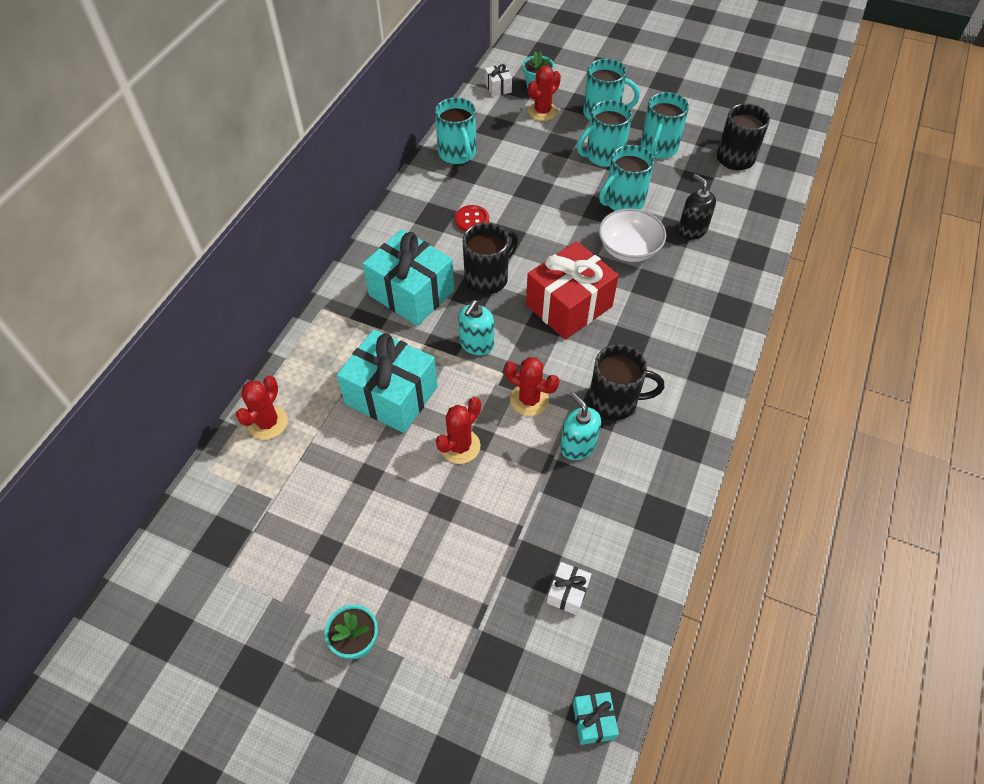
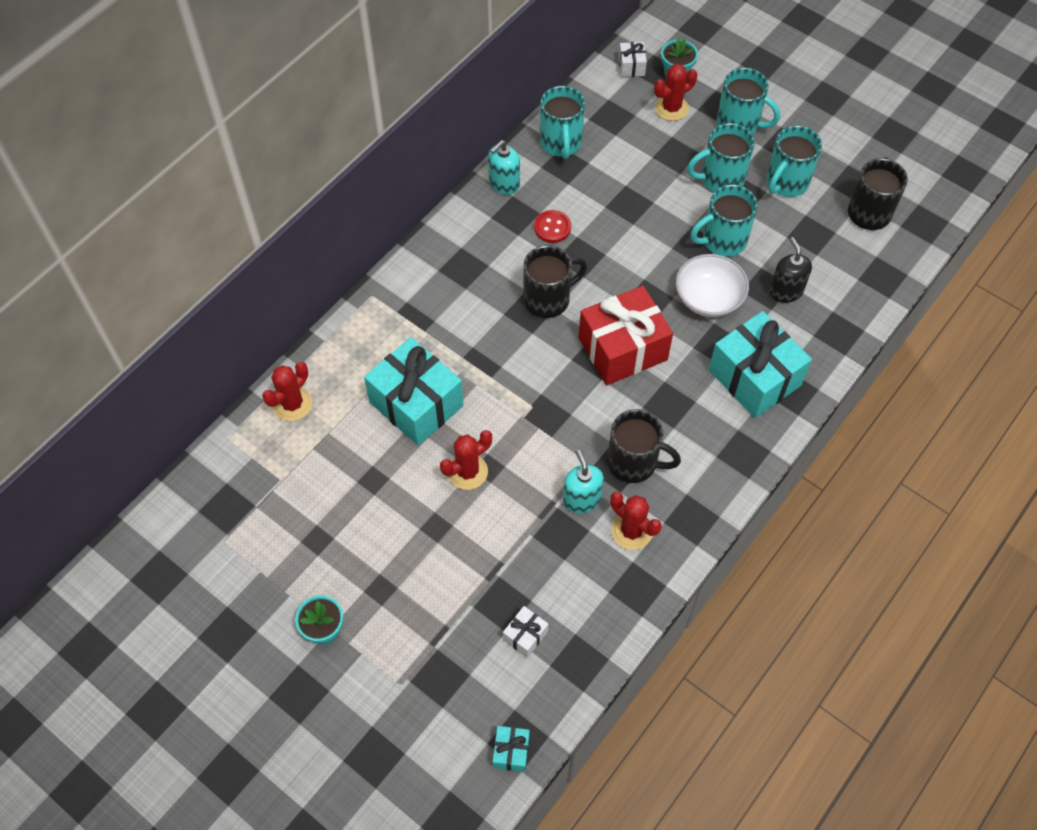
camera: 15 degrees right, 5 degrees up
(411, 293) = (466, 298): turquoise gift -> turquoise gift (754, 377)
(476, 344) = (515, 369): turquoise soap dispenser -> turquoise soap dispenser (504, 184)
(529, 400) = (549, 440): red cactus -> red cactus (631, 531)

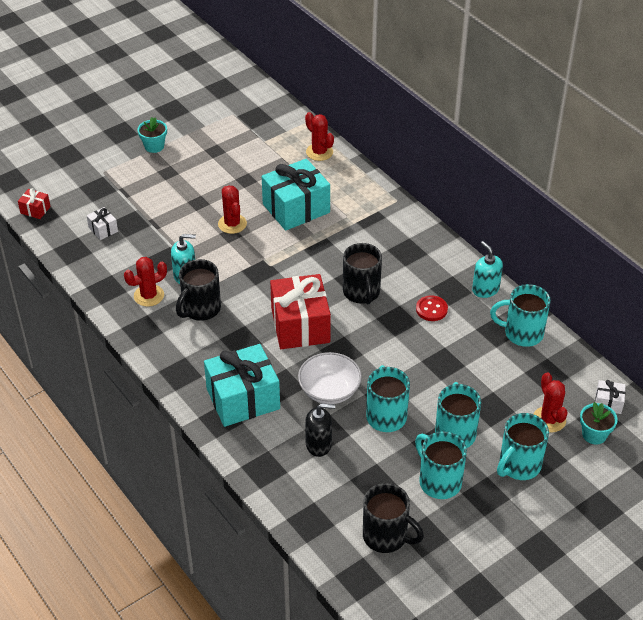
camera: 105 degrees right, 15 degrees down
(511, 752) = (35, 210): turquoise gift -> red gift

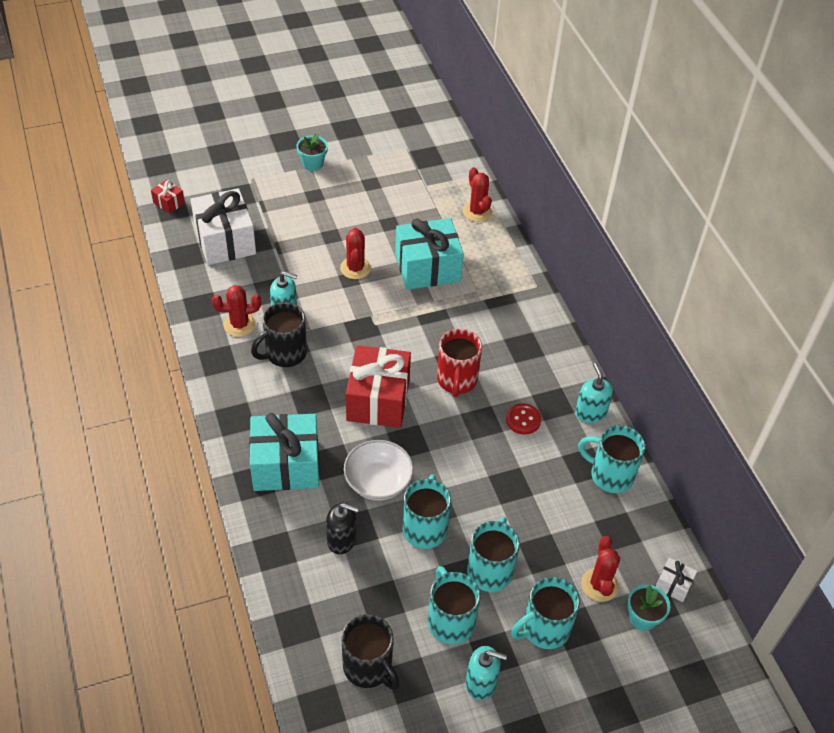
camera: 15 degrees right, 5 degrees up
(103, 229) = (225, 241): white gift -> white gift, size x2.27
(361, 293) = (456, 381): black mug -> red mug
(485, 521) = (481, 683): none -> turquoise soap dispenser

